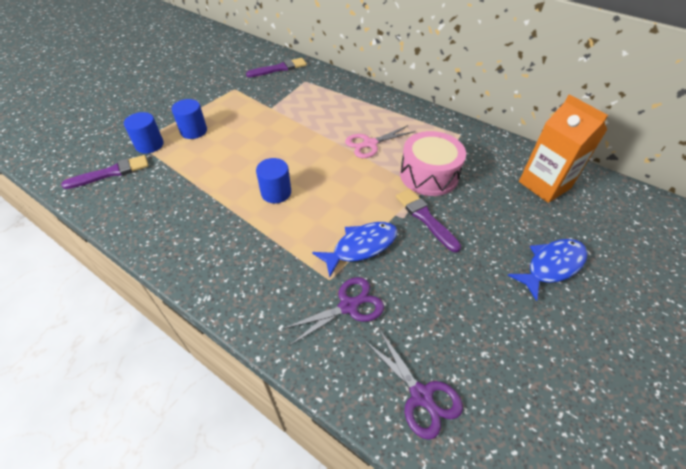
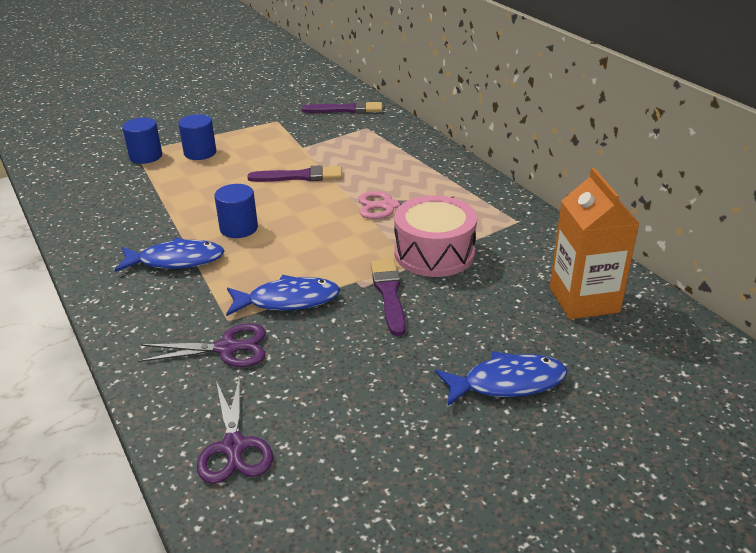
camera: 25 degrees right, 15 degrees down
(111, 173) = (90, 173): purple brush -> purple brush (300, 176)
(248, 237) = (176, 260): none -> blue fish

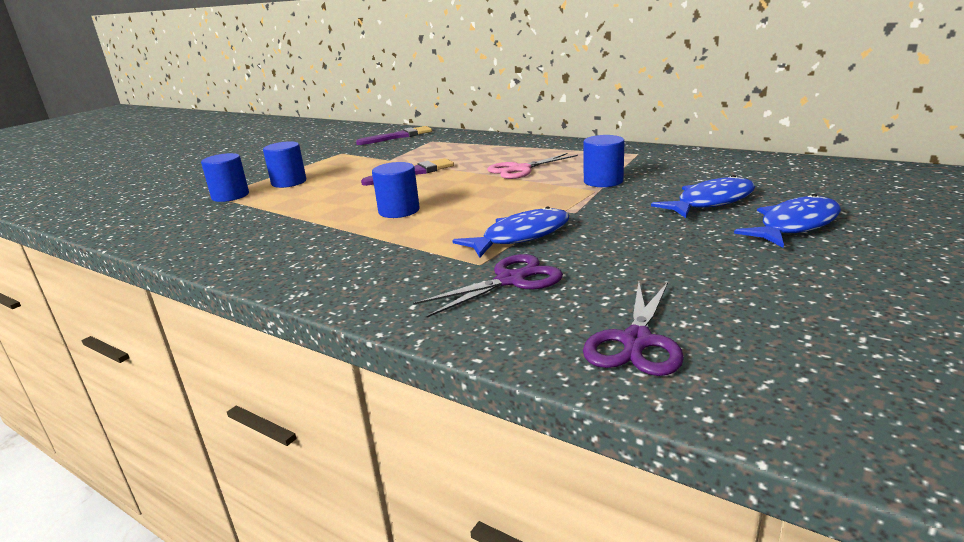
camera: 25 degrees left, 10 degrees down
(176, 260) = (362, 244): blue fish -> blue fish (711, 202)
(234, 446) = (636, 341): purple scissors -> purple scissors turned 60 degrees clockwise
(389, 293) = (606, 209): purple brush -> none
(434, 253) = (603, 181): pink drum -> blue cylinder
(584, 300) = (760, 173): orange carton -> none

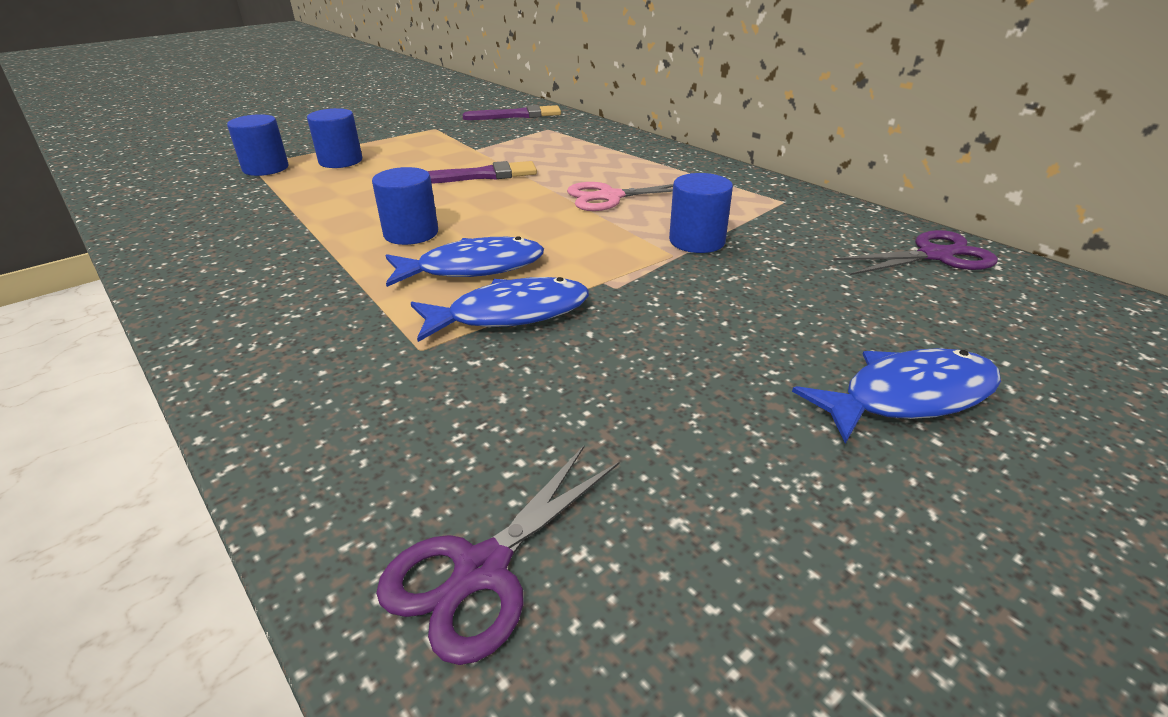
camera: 15 degrees right, 10 degrees up
(510, 280) = (428, 391): purple scissors -> purple scissors (934, 256)
(711, 202) = (815, 315): blue fish -> blue fish (473, 268)

